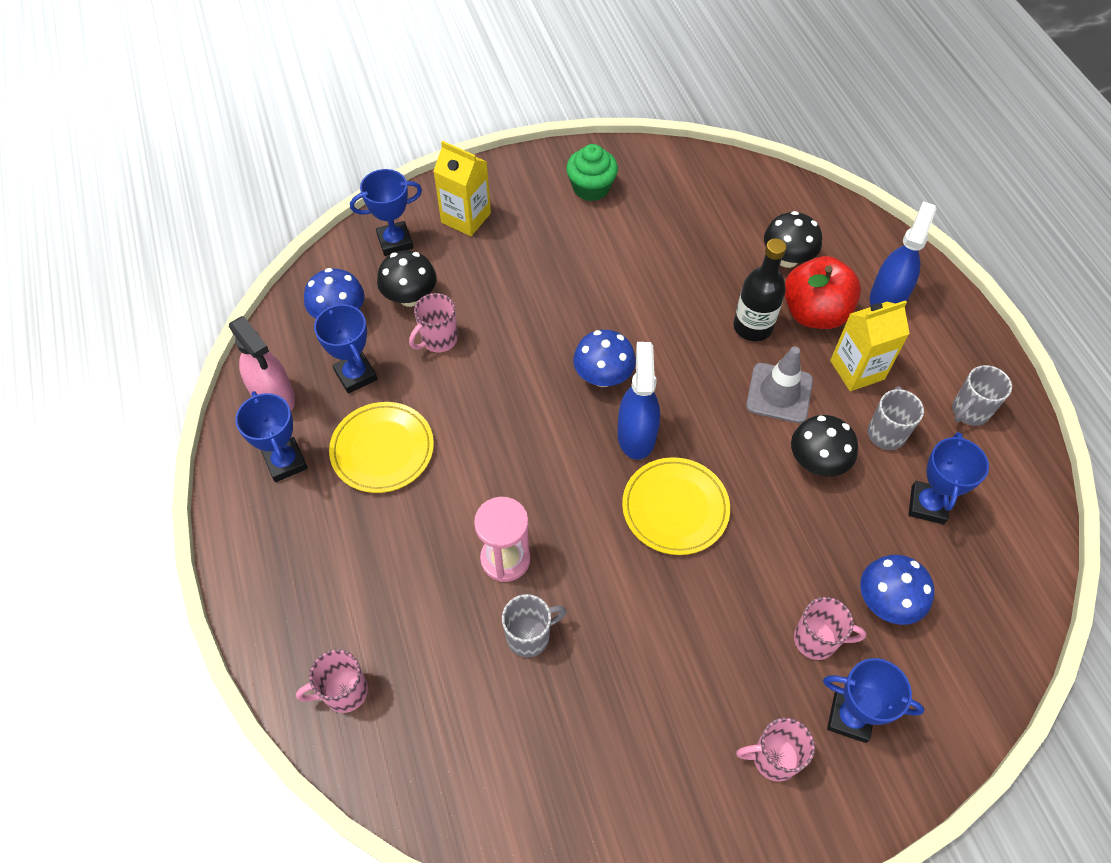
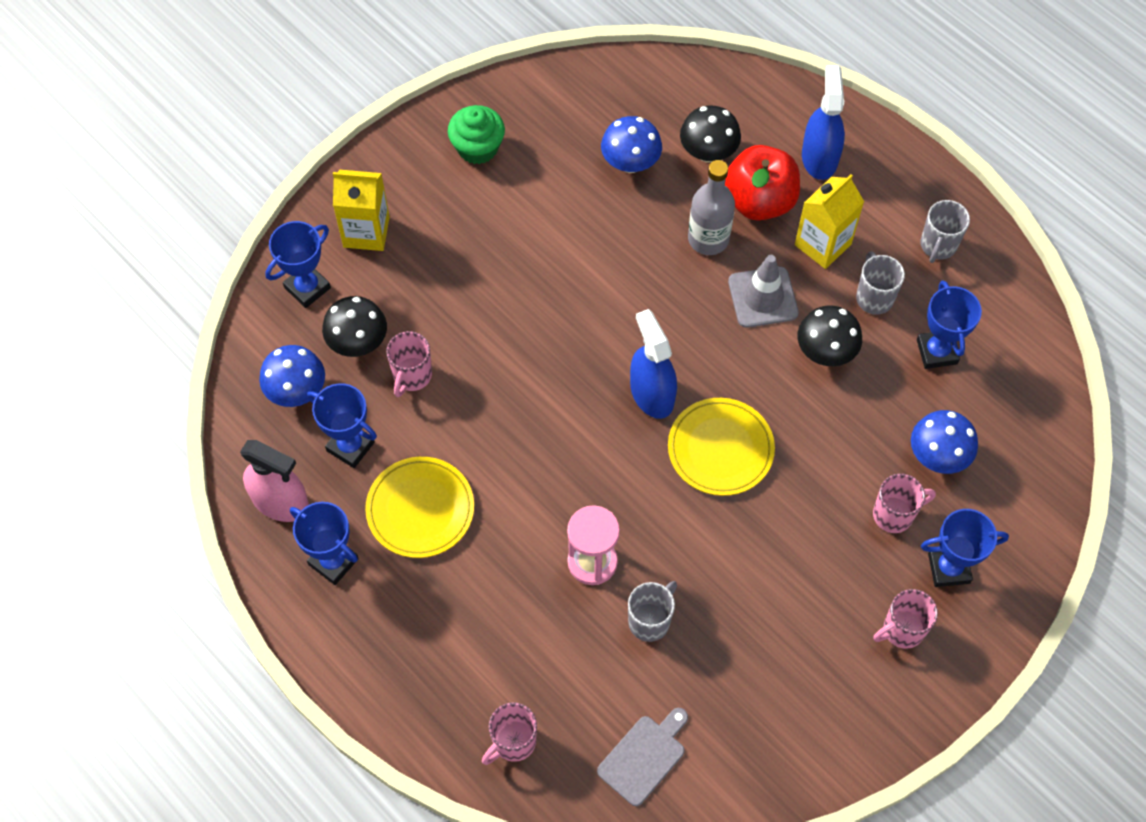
camera: 25 degrees left, 5 degrees up
(455, 765) = (644, 757): none -> grey cutting board
(603, 376) = (592, 348): blue mushroom -> blue mushroom (630, 162)
(752, 327) = (708, 239): black bottle -> grey bottle

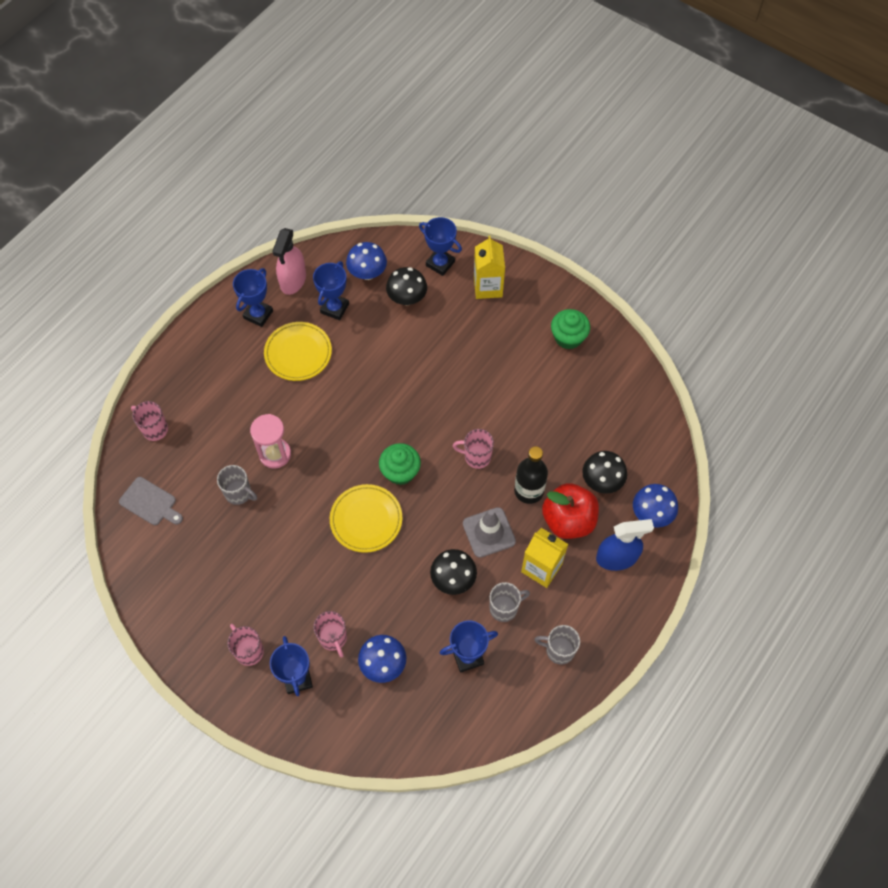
camera: 80 degrees right, 0 degrees up
(412, 376) = (388, 331): pink mug -> pink mug (476, 457)
(630, 162) = (580, 432): blue mushroom -> blue mushroom (651, 514)
(652, 393) = (400, 471): blue spray bottle -> green cupcake
(708, 239) = (529, 491): grey bottle -> black bottle

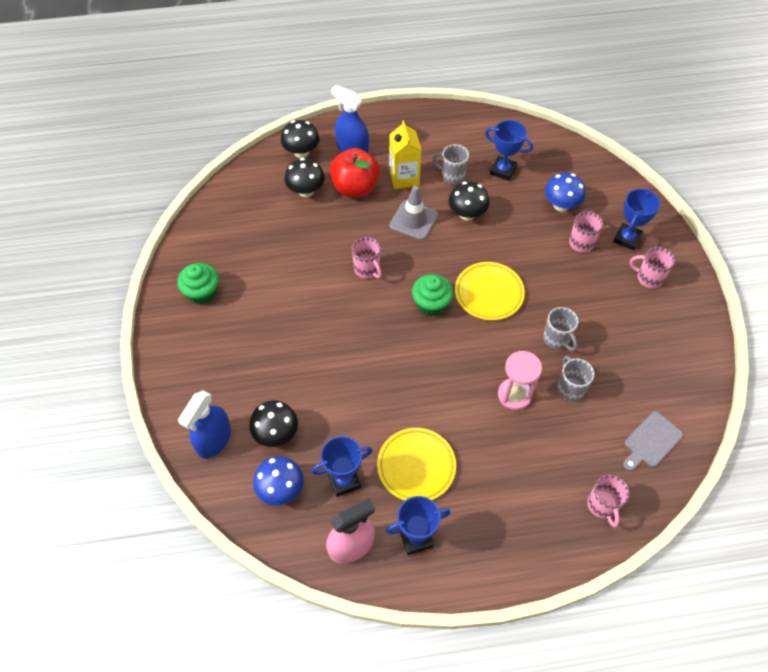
camera: 135 degrees left, 5 degrees down
(150, 502) = (651, 441): grey cutting board -> grey cutting board turned 120 degrees counterclockwise
(249, 651) = (648, 278): pink mug -> pink mug turned 105 degrees clockwise
(440, 263) = (214, 440): blue trophy -> blue spray bottle
(488, 287) = (204, 383): yellow carton -> none
(529, 491) = (358, 222): black bottle -> none
(559, 650) = (444, 134): grey mug -> grey mug (556, 339)
(651, 514) = (301, 152): blue mushroom -> black mushroom

